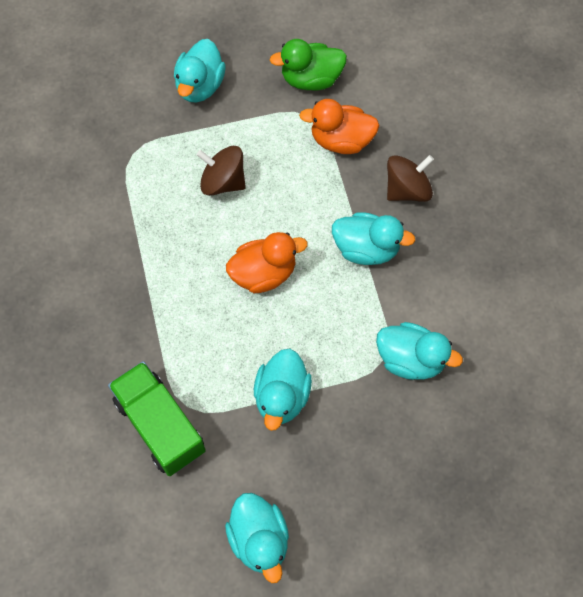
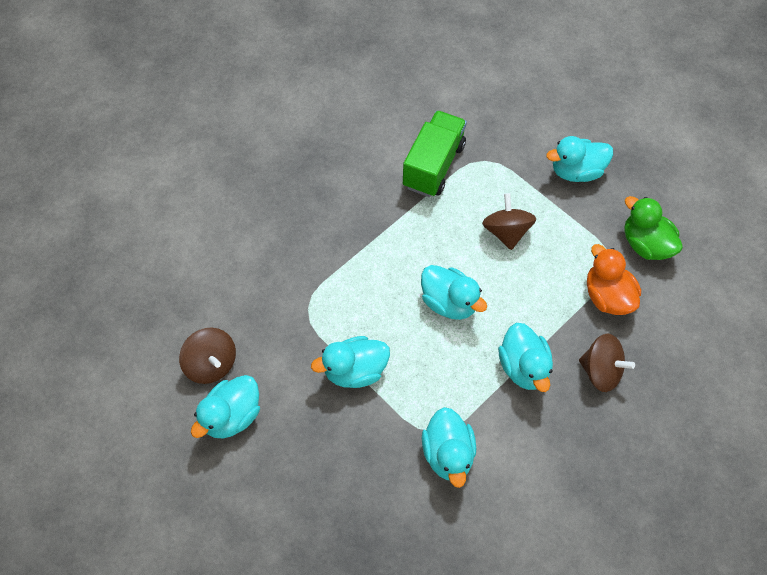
camera: 60 degrees right, 5 degrees down
(160, 425) = (282, 298): green truck -> green truck (433, 166)
(190, 533) = (212, 364): none -> brown spinning top
(264, 273) = (449, 302): orange duck -> turquoise duck

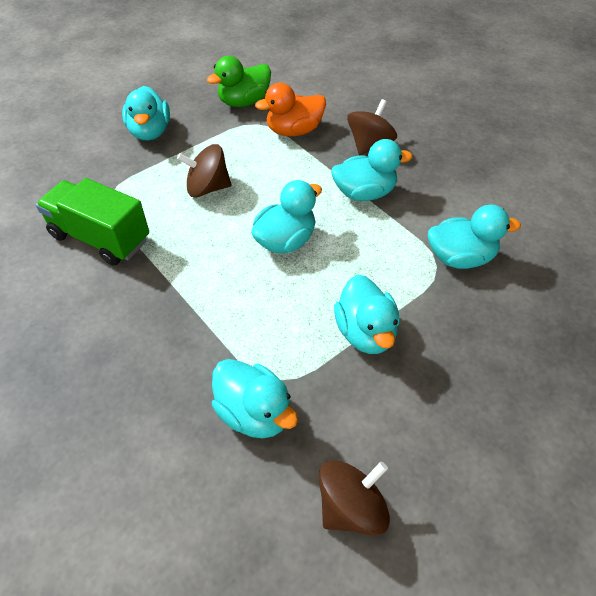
camera: 85 degrees left, 10 degrees down
(232, 416) = (430, 478): turquoise duck -> turquoise duck (254, 413)

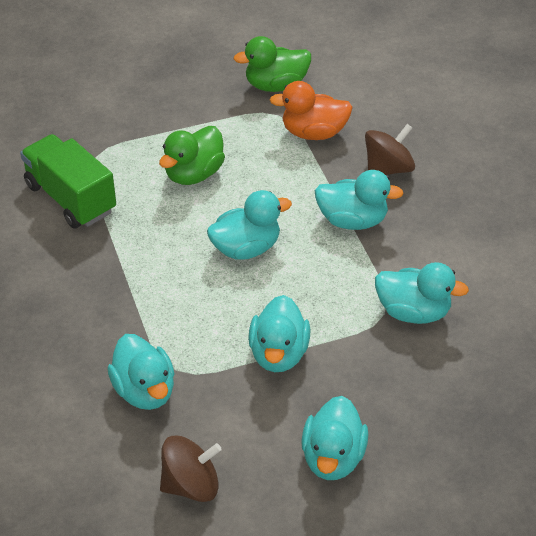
camera: 20 degrees right, 5 degrees down
(150, 132) = (161, 97): turquoise duck -> turquoise duck (333, 458)
(207, 188) = (194, 174): brown spinning top -> green duck

